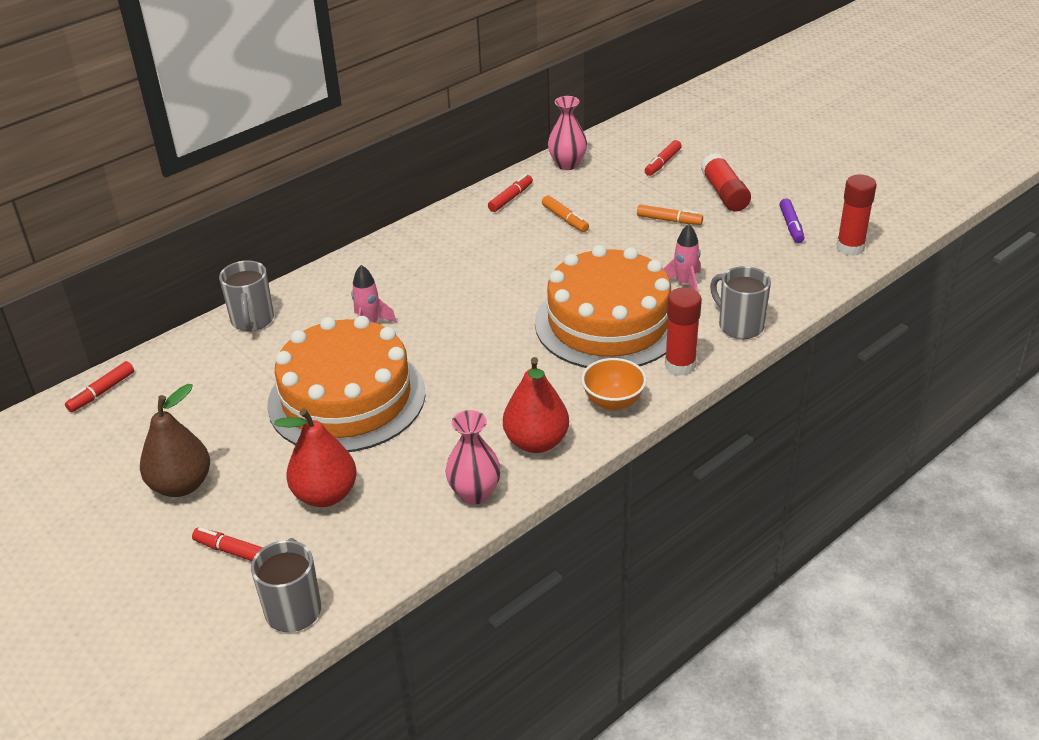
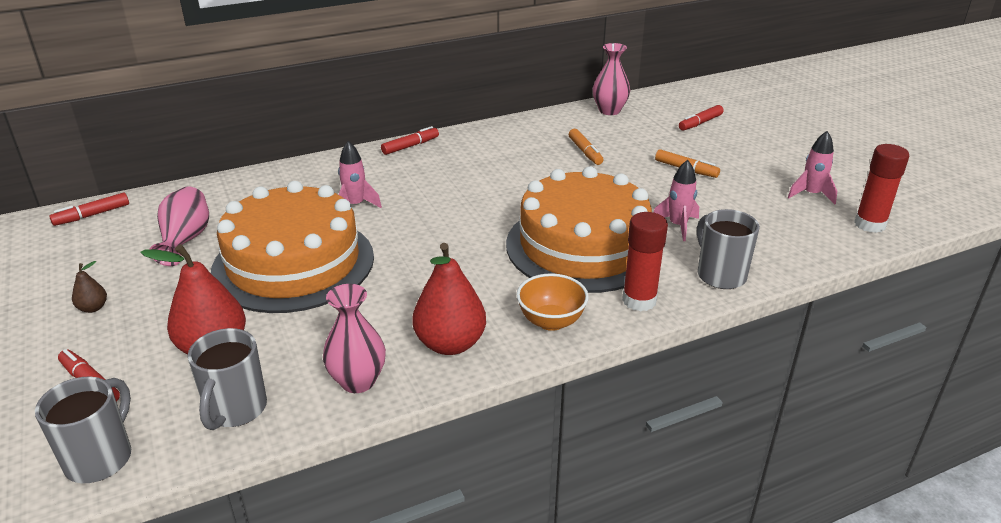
camera: 15 degrees right, 5 degrees down
(181, 485) = (93, 308): brown pear -> brown pear, size x0.46
(221, 398) = (185, 240): none -> pink vase
(252, 321) = (257, 183): grey mug -> grey mug (235, 410)
(511, 198) = (543, 128): red marker -> red marker (410, 146)
(724, 193) = (751, 156): red glue stick -> none
(791, 226) = (811, 194): purple marker -> pink rocket

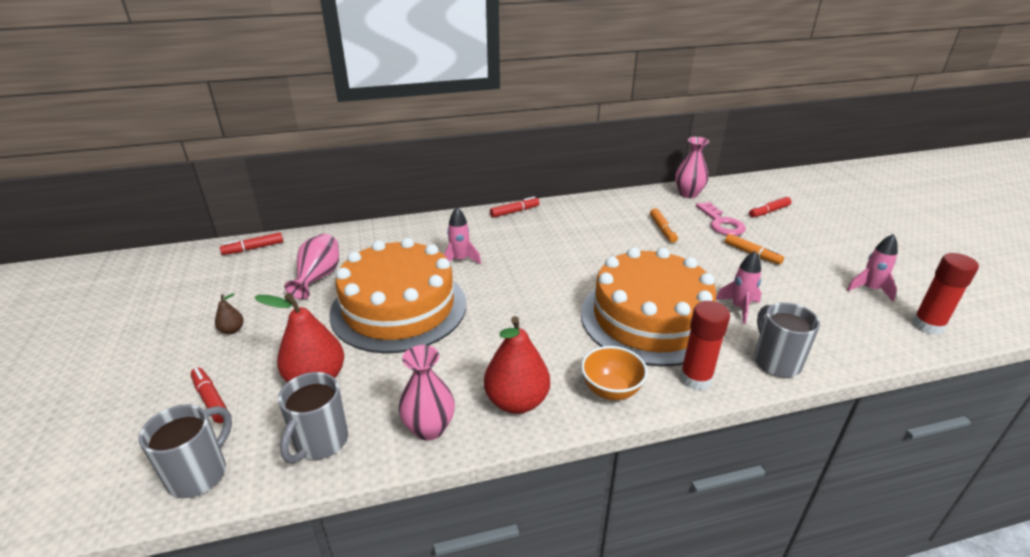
camera: 10 degrees right, 0 degrees up
(649, 139) = (721, 223): none -> pink key

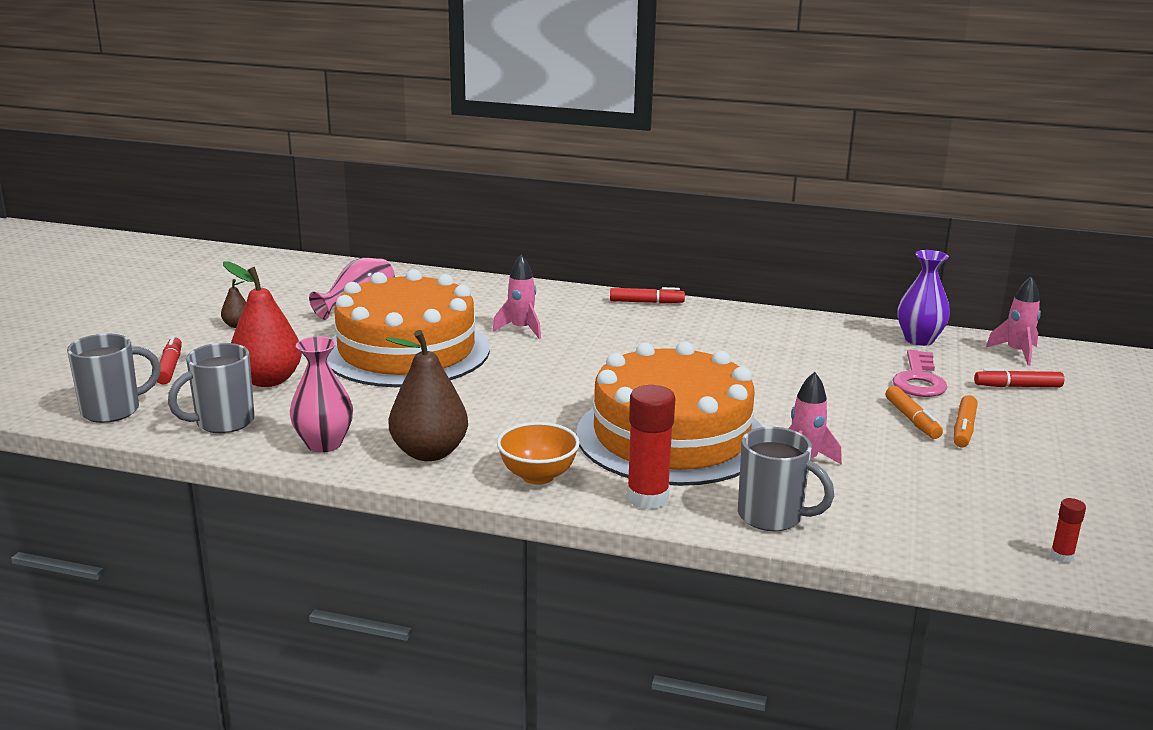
camera: 30 degrees right, 10 degrees down
(253, 248) = (324, 268): red marker -> none
(517, 401) = (429, 453): red pear -> brown pear
(662, 230) = (819, 365): orange marker -> orange marker (963, 429)
(688, 194) = (919, 340): pink vase -> purple vase
(775, 362) = (772, 517): grey mug -> grey mug turned 105 degrees clockwise
(869, 289) = (1035, 500): pink rocket -> pink rocket (1016, 352)
(927, 325) = (1061, 556): red glue stick -> red glue stick, size x0.49

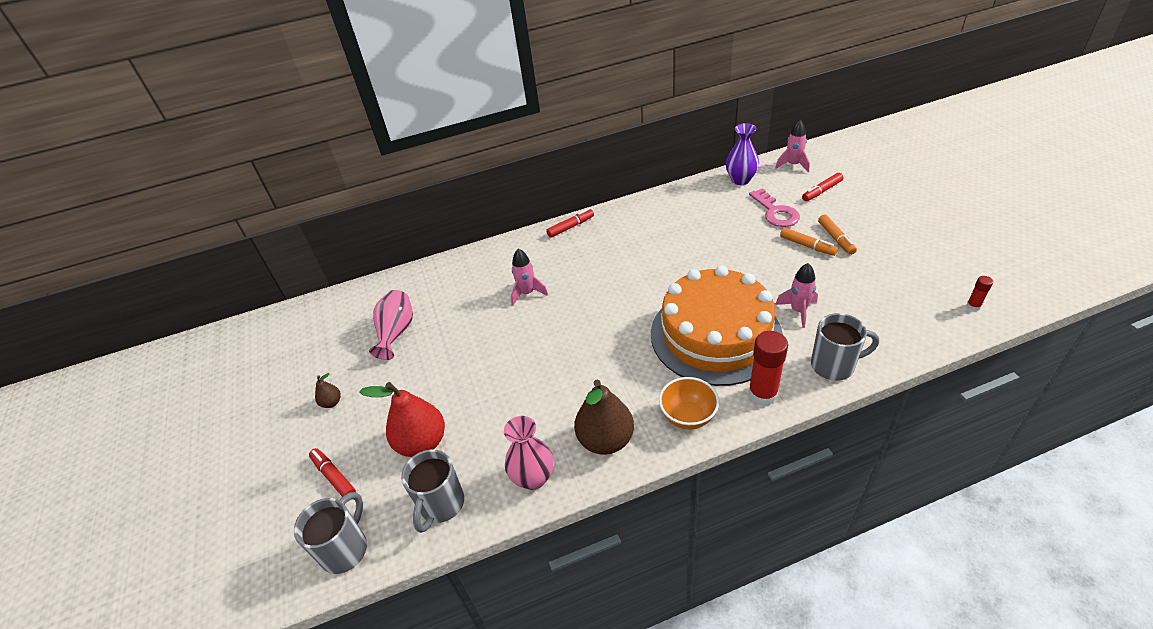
camera: 30 degrees left, 20 degrees up
(406, 351) = (480, 356): orange cake -> none

